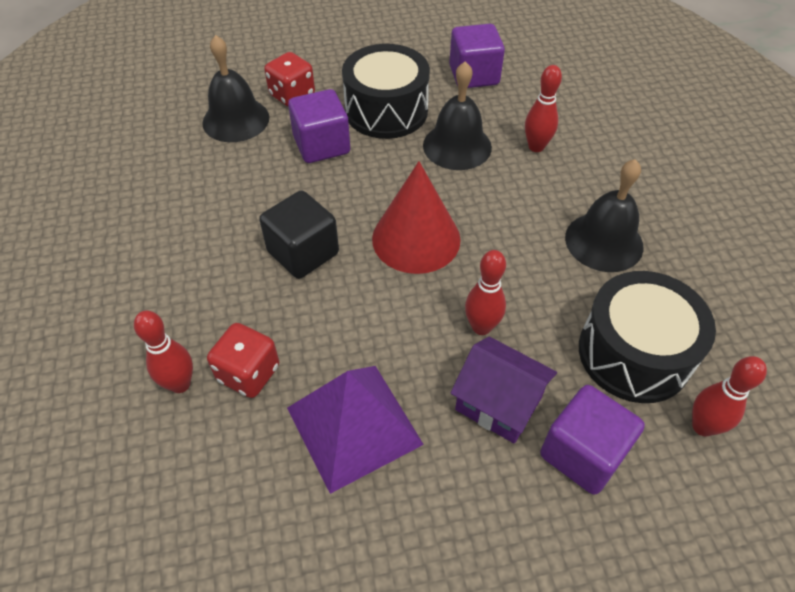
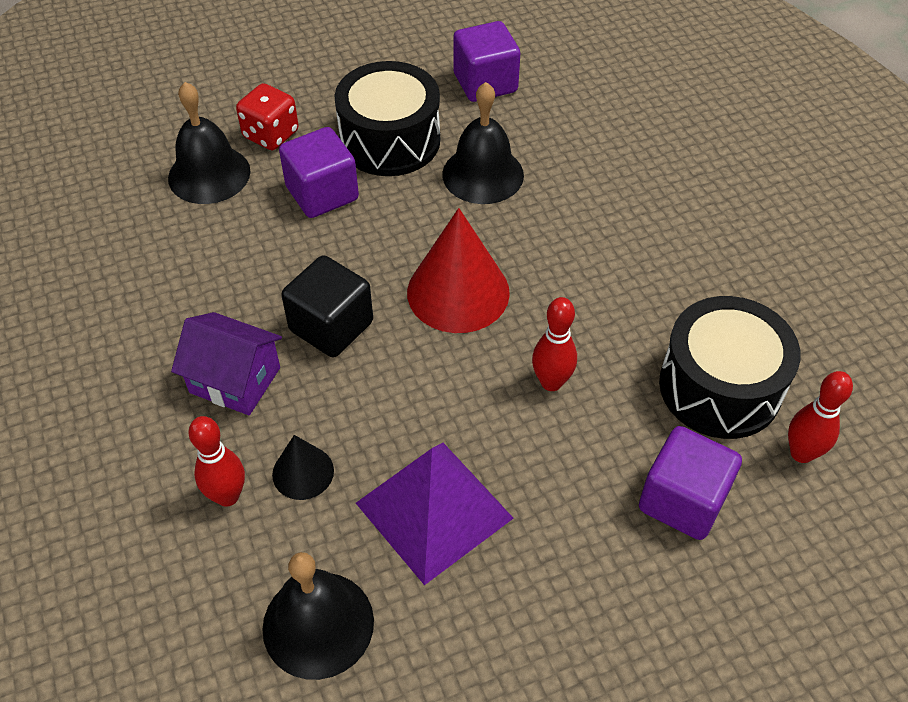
camera: 10 degrees left, 0 degrees up
(249, 373) = (303, 472): red dice -> black cone
(498, 403) = (585, 462): purple house -> purple house (235, 380)
(536, 147) = (574, 164): red bowling pin -> none
(604, 241) = (668, 267): black bell -> black bell (318, 624)

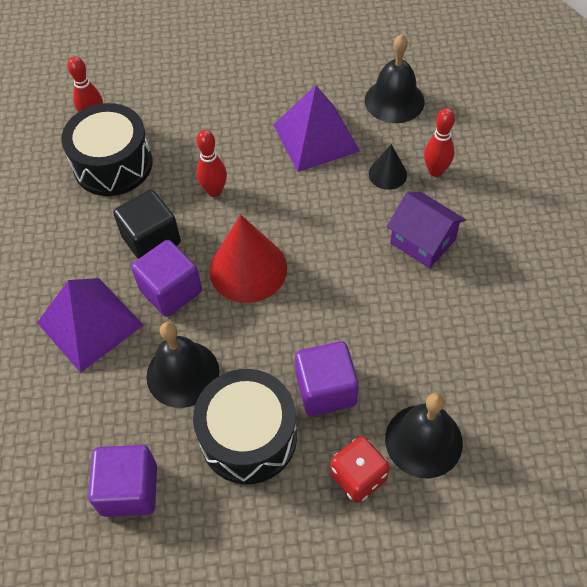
camera: 160 degrees left, 5 degrees up
(331, 326) = (347, 265): black cube -> black cube (151, 240)
(612, 195) = (90, 323): none -> purple pyramid
(682, 500) = (176, 112): purple cube -> purple cube (171, 291)

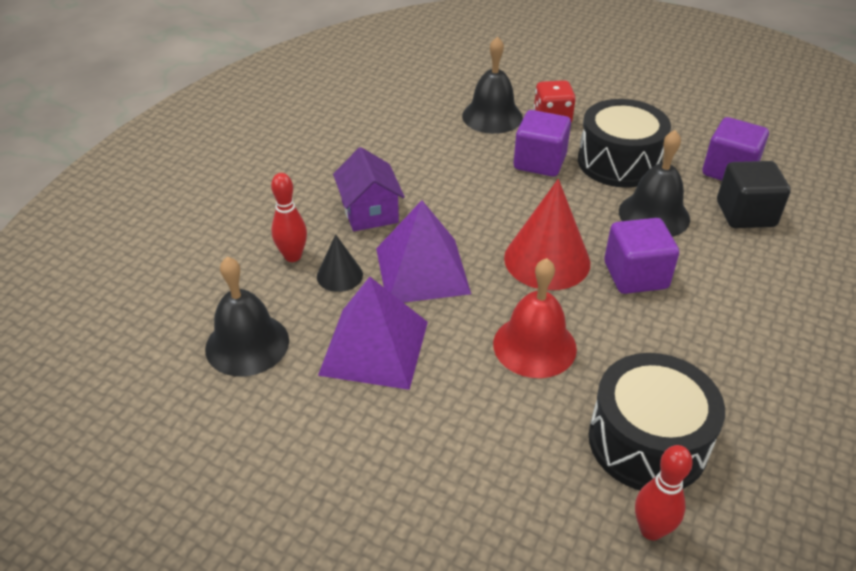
camera: 150 degrees left, 15 degrees down
(90, 323) = (732, 284): purple pyramid -> purple pyramid (422, 270)
(151, 240) = (635, 329): black cube -> black cube (745, 214)
(214, 191) = (534, 346): red bowling pin -> red bell

